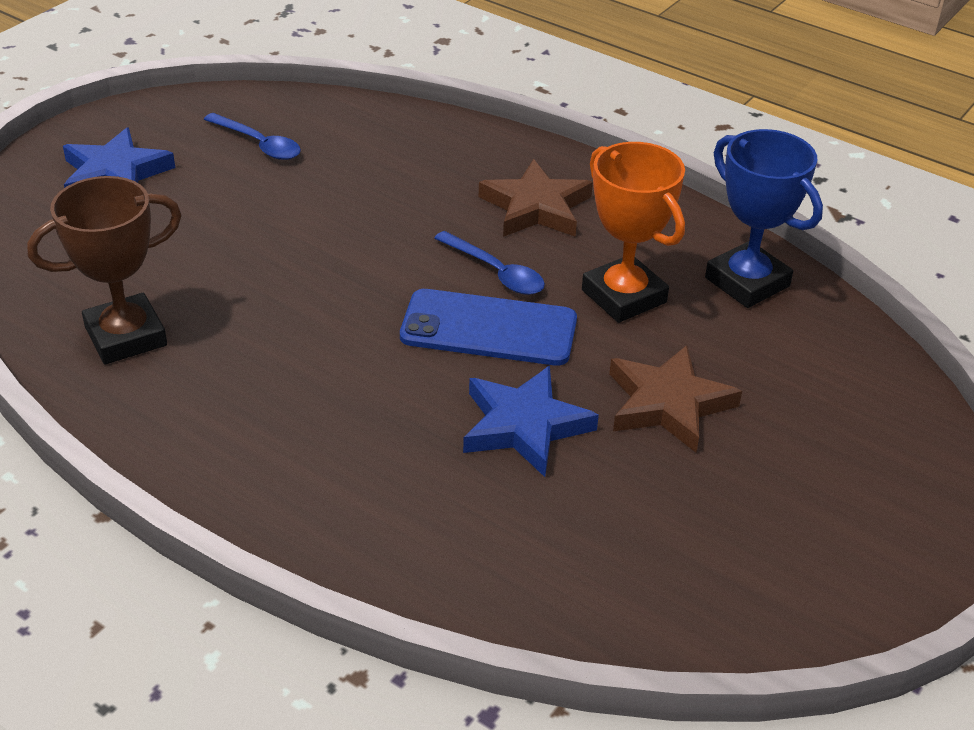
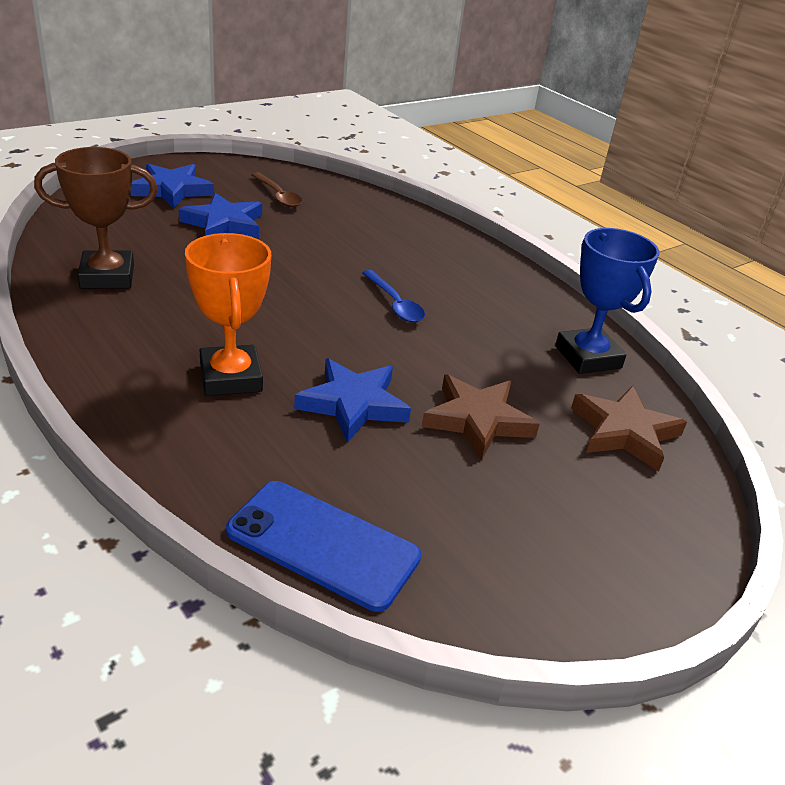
camera: 15 degrees right, 5 degrees down
(218, 211) = (224, 224): none -> blue star
(258, 144) = (278, 196): blue spoon -> brown spoon
(488, 328) = (366, 336): blue phone -> blue phone (323, 544)
(536, 207) = (449, 273): brown star -> brown star (624, 432)
(624, 296) = (483, 342): orange trophy -> orange trophy (231, 377)

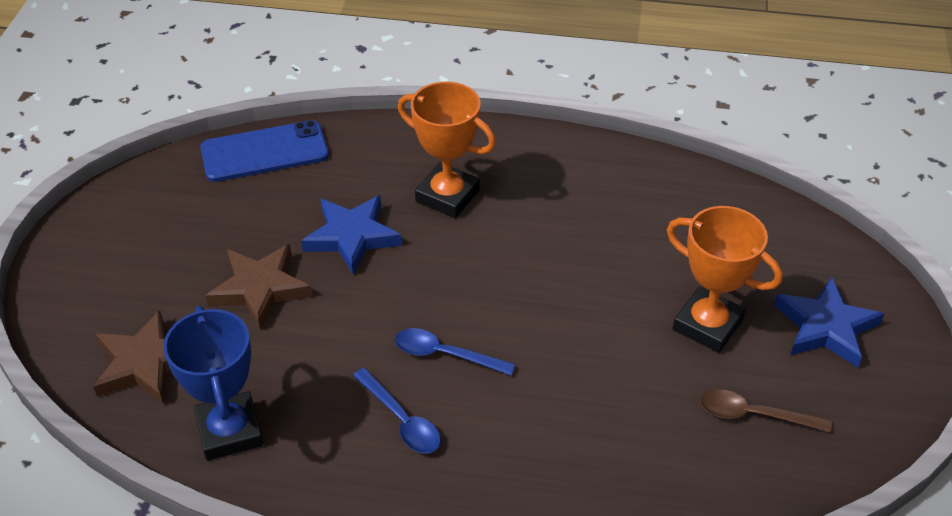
camera: 140 degrees right, 10 degrees up
(107, 276) = (655, 199): brown trophy -> none
(224, 224) = (707, 325): blue star -> orange trophy
(466, 297) = (401, 420): none -> blue spoon
(588, 357) = (229, 431): blue trophy -> blue trophy turned 45 degrees clockwise

